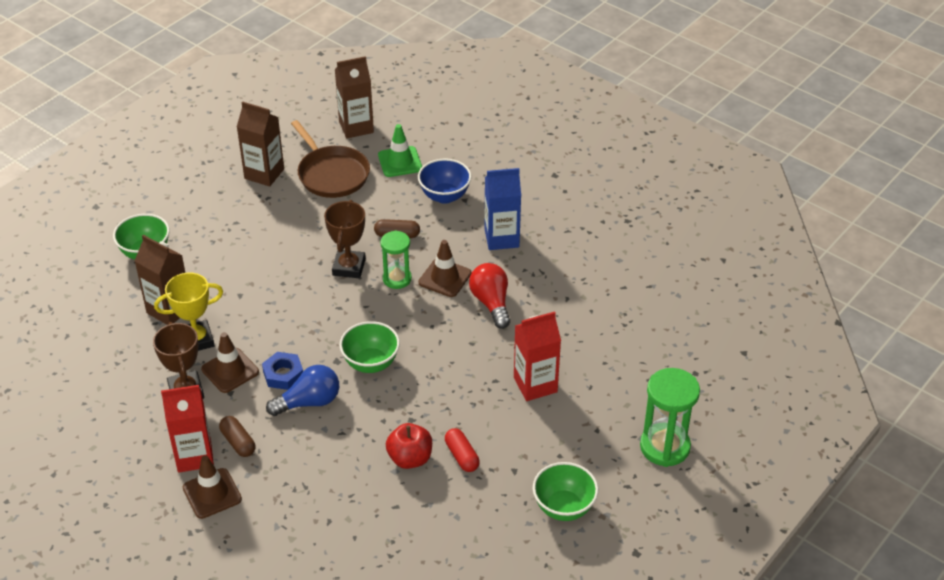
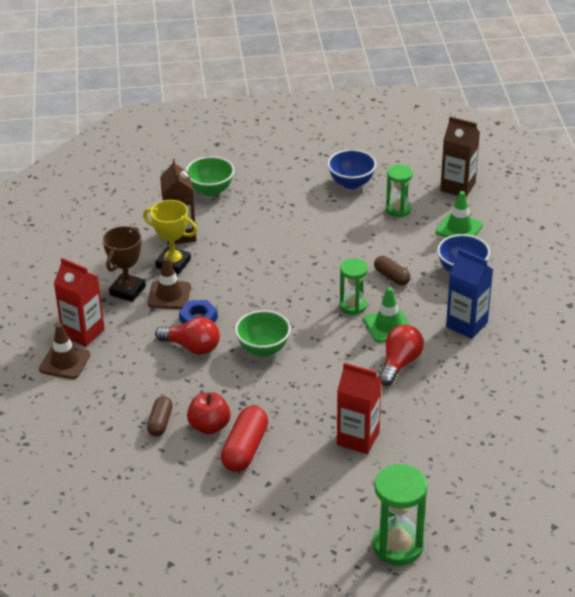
camera: 45 degrees right, 5 degrees down
(238, 442) = (118, 342): brown capsule -> brown capsule (160, 422)
(264, 174) = (351, 183): brown carton -> blue bowl
(309, 402) = (192, 347): blue light bulb -> red light bulb
(332, 174) = (398, 209): brown pan -> green hourglass
(349, 267) = (330, 278): brown trophy -> none
(445, 278) = (388, 326): brown traffic cone -> green traffic cone
(461, 456) = (245, 449): red capsule -> red capsule, size x1.62
(564, 507) = (269, 532): green bowl -> none

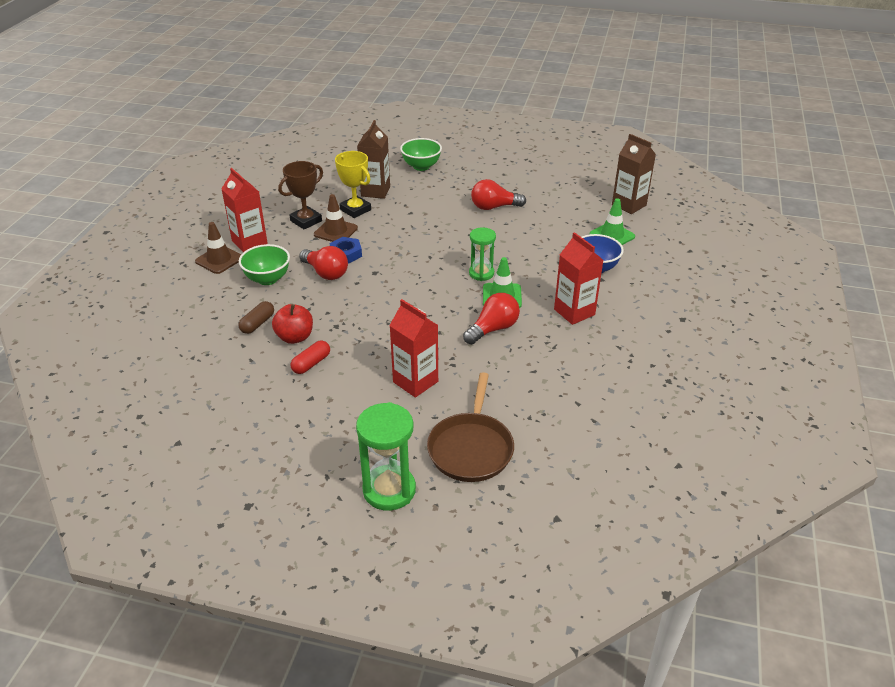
camera: 20 degrees right, 0 degrees up
(245, 449) = (311, 363): red capsule -> red capsule, size x0.62
(263, 349) = (382, 288): green bowl -> green bowl (267, 279)
(320, 223) = (494, 207): none -> red light bulb
(351, 183) = (538, 184): blue bowl -> none
(391, 277) = (529, 259): brown capsule -> none
(398, 209) = (566, 210): green hourglass -> none
(447, 487) = (471, 448): none -> brown pan
(466, 325) = (574, 312): blue carton -> red carton

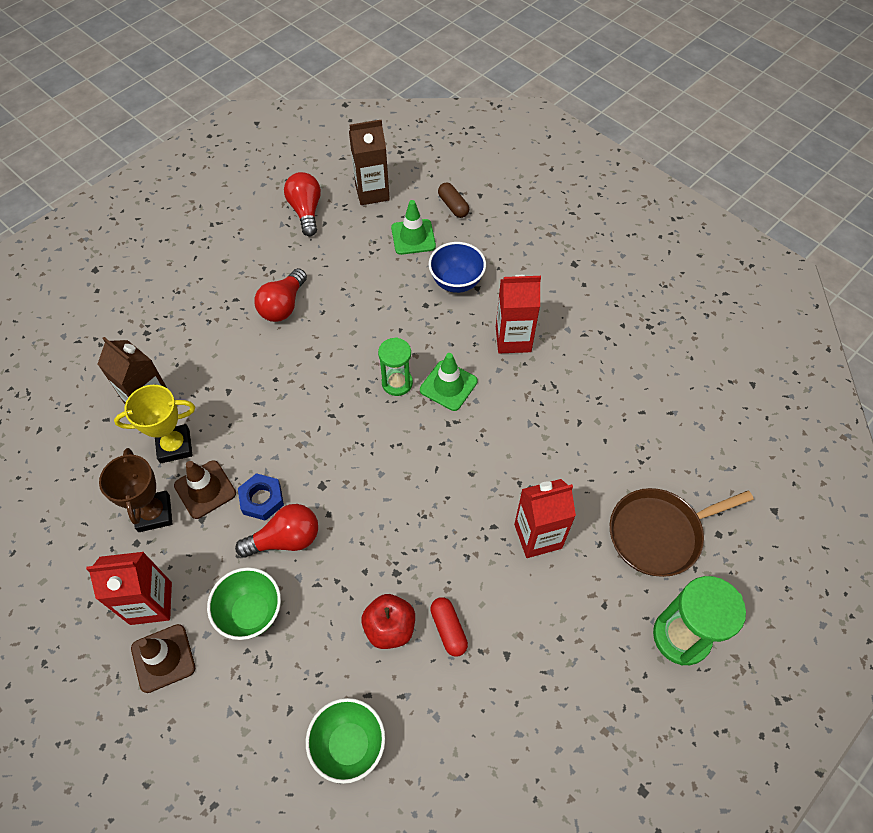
camera: 60 degrees left, 20 degrees up
(257, 324) = (336, 661): brown capsule -> brown capsule (453, 206)
(421, 166) = (137, 330): green bowl -> green bowl (349, 744)
(471, 448) = (659, 534): brown pan -> brown pan turned 120 degrees clockwise
(493, 329) = (496, 422): red light bulb -> red light bulb (306, 211)

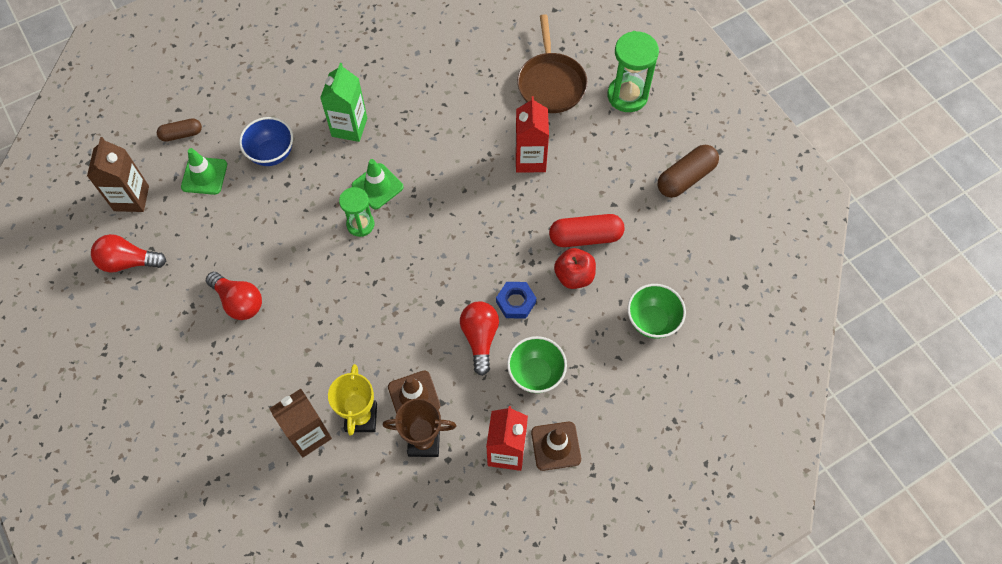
camera: 75 degrees left, 5 degrees up
(262, 499) = (438, 351): blue nut -> blue nut (516, 302)
(448, 629) = (585, 237): red capsule -> red capsule, size x1.62
(513, 339) = (349, 127): red carton -> green carton
(580, 748) = (685, 178): none -> brown capsule

